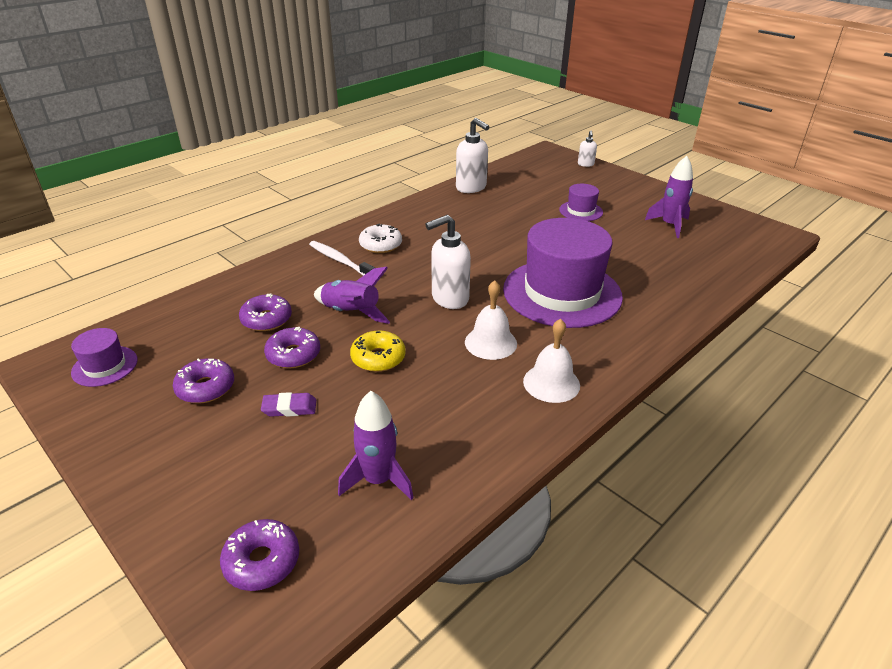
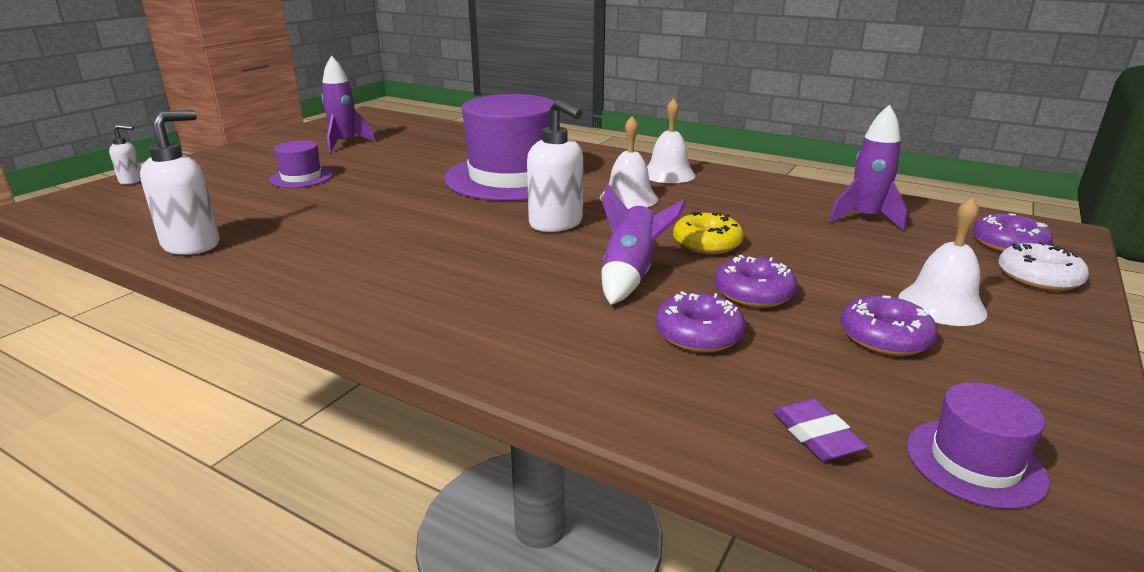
camera: 105 degrees left, 10 degrees down
(214, 437) = (941, 305): none -> white bell
(289, 408) = (841, 274): purple eraser -> purple eraser (816, 435)
(340, 261) = (487, 311): white toothbrush -> none
(380, 245) = (421, 287): white donut -> white donut (1038, 278)

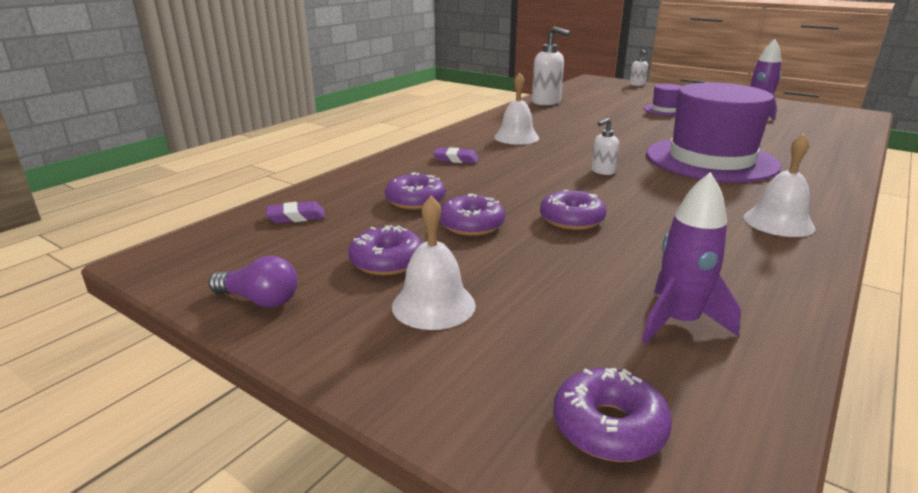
camera: 95 degrees right, 0 degrees up
(514, 314) = (456, 159): none -> purple eraser
(556, 224) = (602, 171): white soap dispenser -> white soap dispenser, size x0.53
(628, 198) = (680, 198): white bell -> white bell (516, 137)
(630, 275) = (507, 189): purple rocket -> none
(707, 244) = (571, 219): yellow donut -> purple donut
(975, 462) = (240, 254): purple hat -> none
(1038, 278) = (489, 404): white donut -> none
(1051, 411) = (260, 300): none -> purple light bulb

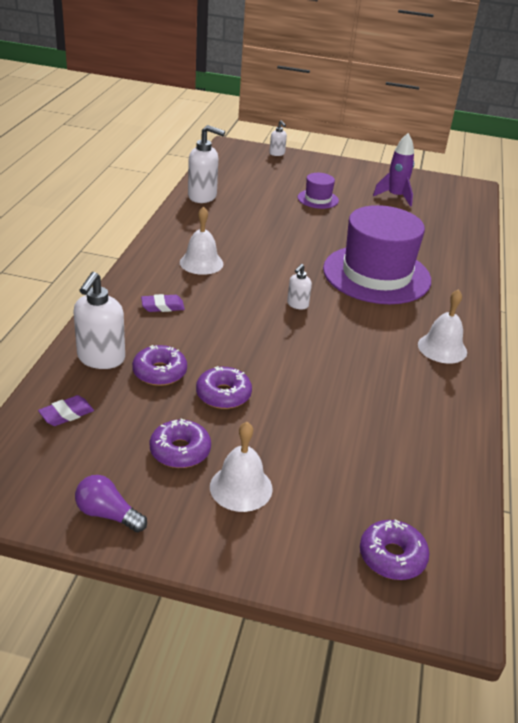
camera: 25 degrees left, 10 degrees up
(260, 300) = (108, 514): purple light bulb -> purple light bulb turned 150 degrees counterclockwise
(365, 185) = (101, 359): none -> white soap dispenser
(571, 219) = (297, 373): purple donut -> none
(678, 322) = (405, 464): purple rocket -> none

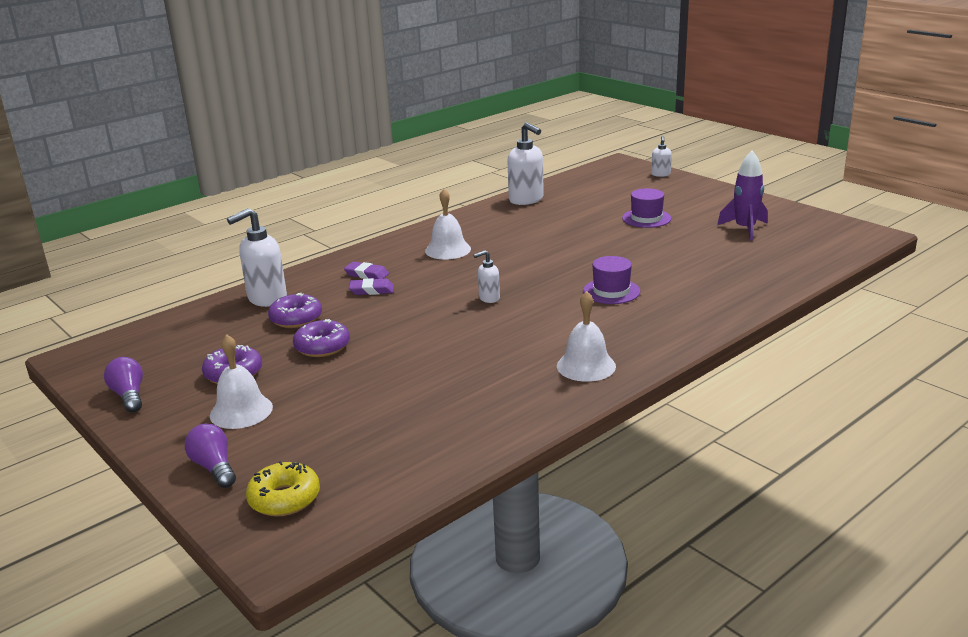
camera: 40 degrees right, 10 degrees down
(66, 414) = (192, 327): purple eraser -> purple eraser (372, 290)
(296, 554) = (214, 467): none -> purple light bulb
(376, 274) = (611, 291): purple hat -> purple hat, size x0.45
(392, 556) = (284, 498): purple donut -> yellow donut

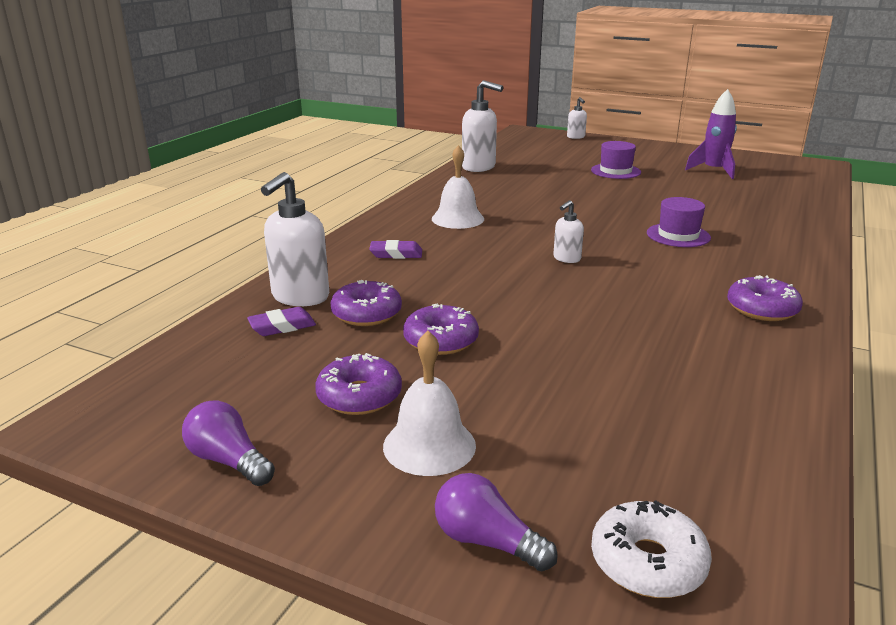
camera: 25 degrees left, 0 degrees up
(284, 498) = (648, 562): yellow donut -> white donut
(372, 290) = (423, 269): purple eraser -> purple eraser (282, 326)
(586, 366) = (762, 309): white bell -> purple donut

